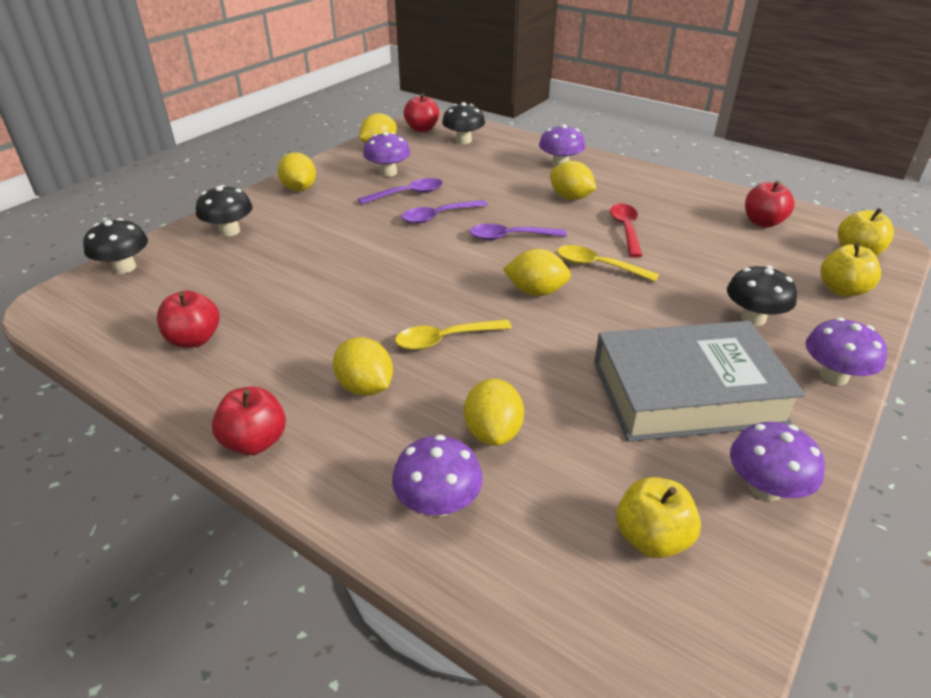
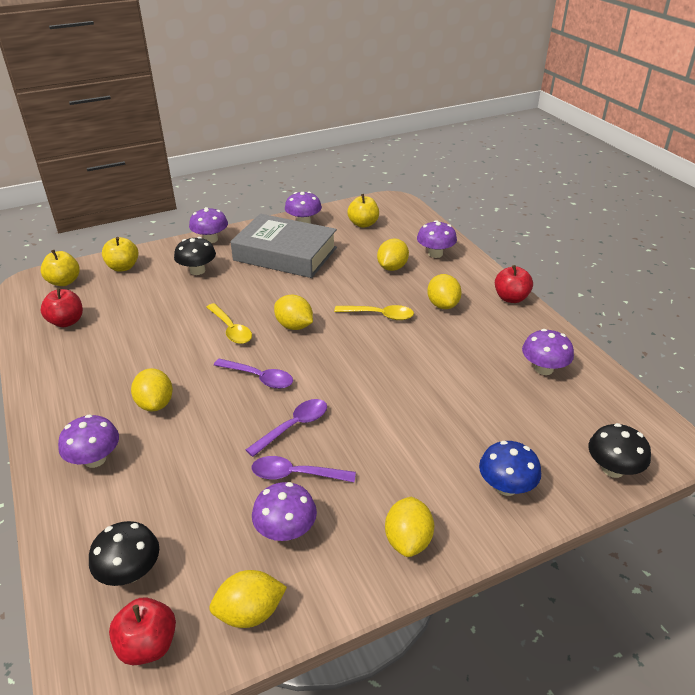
camera: 150 degrees left, 0 degrees up
(194, 339) = (543, 369): red apple -> purple mushroom
(229, 231) = (506, 486): black mushroom -> blue mushroom
(438, 216) = (293, 426): purple spoon -> purple spoon turned 45 degrees counterclockwise
(626, 229) = (166, 352): red spoon -> none

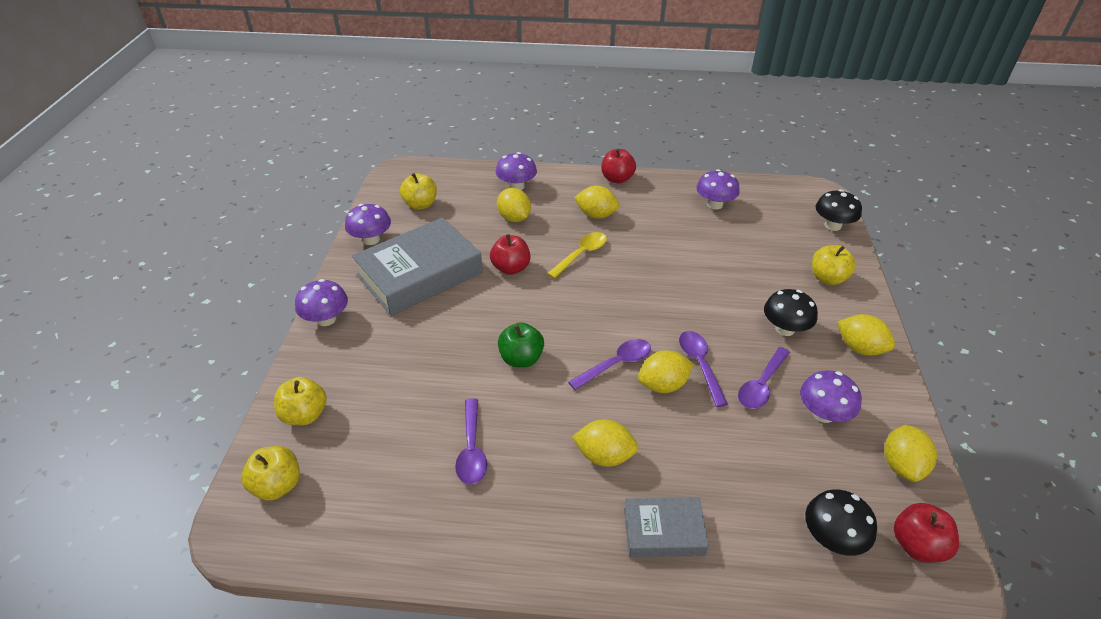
camera: 60 degrees left, 5 degrees up
(66, 322) = (379, 503): red apple -> red apple (511, 268)
(95, 459) = (663, 531): purple mushroom -> grey book
(129, 340) = (472, 449): none -> purple spoon
(197, 270) = (383, 350): black mushroom -> black mushroom (785, 329)
(231, 329) = (521, 359): yellow spoon -> green apple
(294, 326) = (553, 312): yellow lemon -> yellow lemon (663, 385)
(506, 486) = (827, 278): blue mushroom -> yellow apple

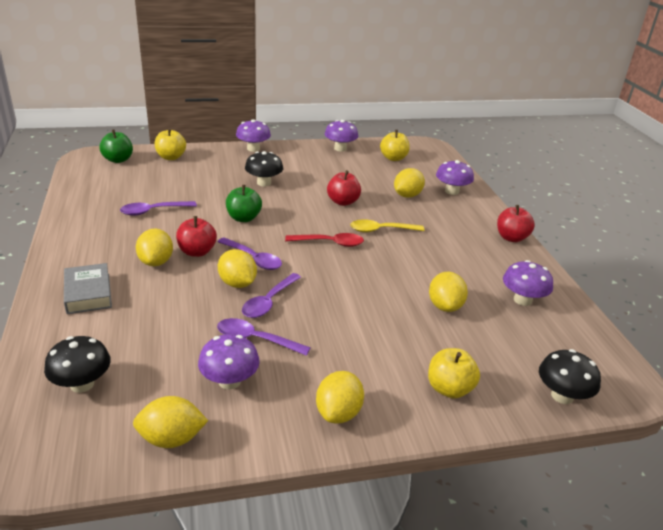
camera: 70 degrees right, 10 degrees down
(277, 485) = (118, 160): yellow apple -> green apple
(420, 274) = (314, 170): grey book -> none
(581, 254) = (381, 230): yellow spoon -> yellow spoon turned 150 degrees clockwise
(596, 215) = (443, 232): yellow lemon -> yellow lemon (445, 306)
(597, 297) = (330, 243): none -> red spoon
(700, 365) = (269, 302): purple spoon -> purple spoon turned 150 degrees clockwise
(785, 329) = (343, 354): black mushroom -> black mushroom (264, 183)
(917, 545) = (73, 443): red apple -> red apple (197, 252)

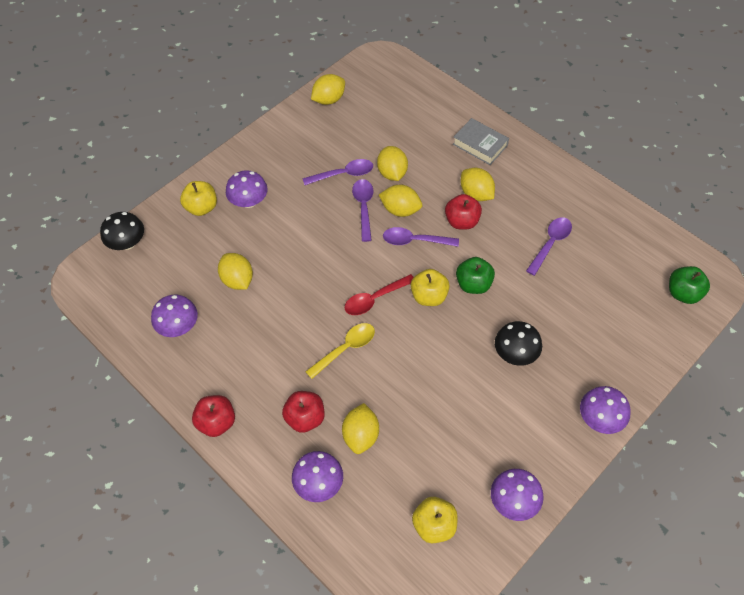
camera: 150 degrees right, 25 degrees up
(82, 384) = (404, 98): black mushroom -> none
(171, 157) = (649, 334): yellow apple -> yellow apple (429, 296)
(229, 381) = (331, 141): purple mushroom -> purple mushroom (249, 201)
(338, 413) = (257, 157): yellow lemon -> yellow lemon (392, 173)
(343, 202) = (414, 373): red apple -> red apple (305, 418)

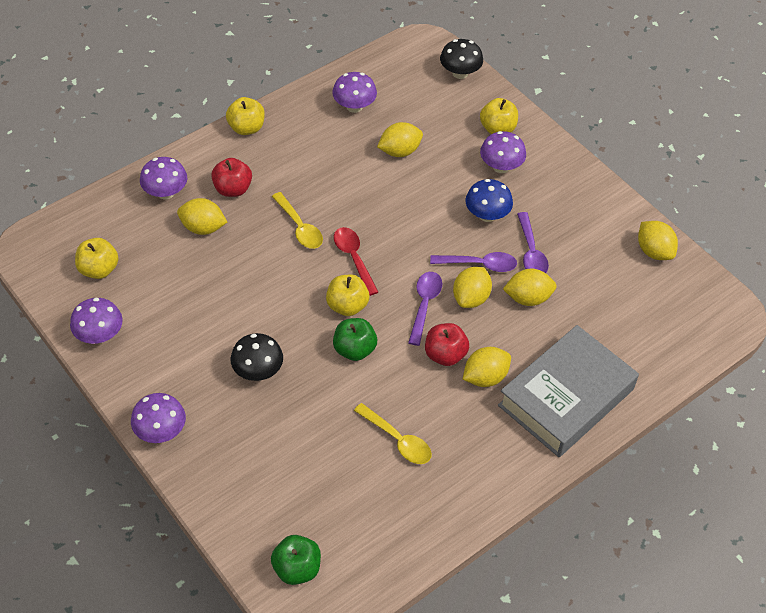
camera: 95 degrees right, 5 degrees down
(216, 422) = (246, 128): red apple -> yellow apple
(307, 207) = (487, 215): none -> blue mushroom
(480, 145) = (566, 397): grey book -> grey book, size x1.92
(550, 244) = (397, 440): purple spoon -> yellow spoon

